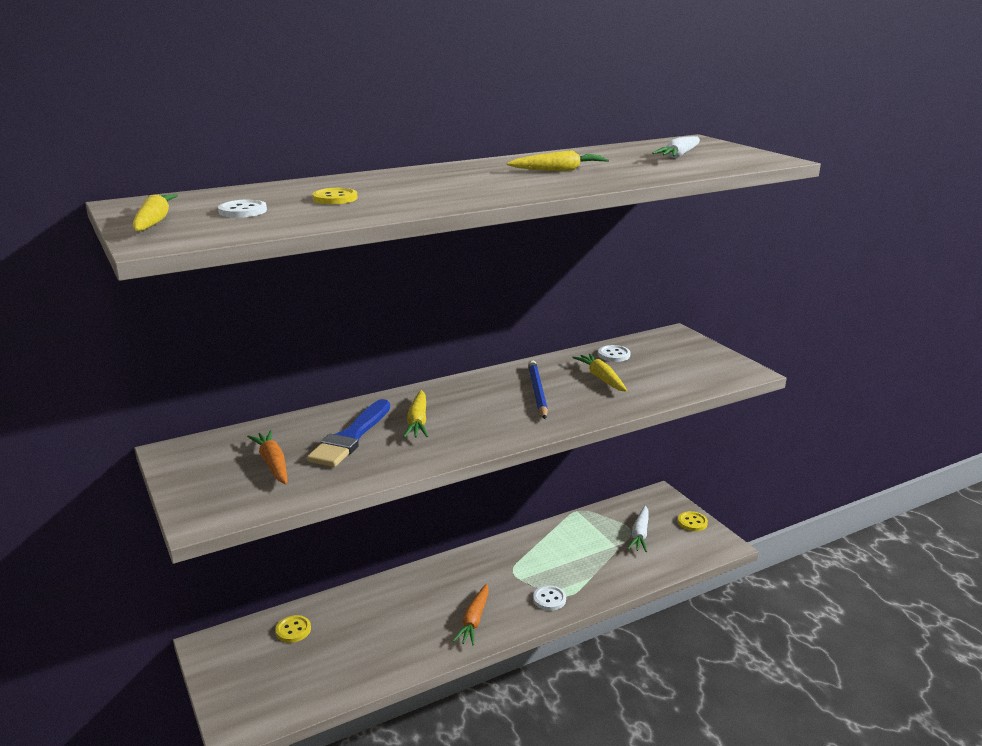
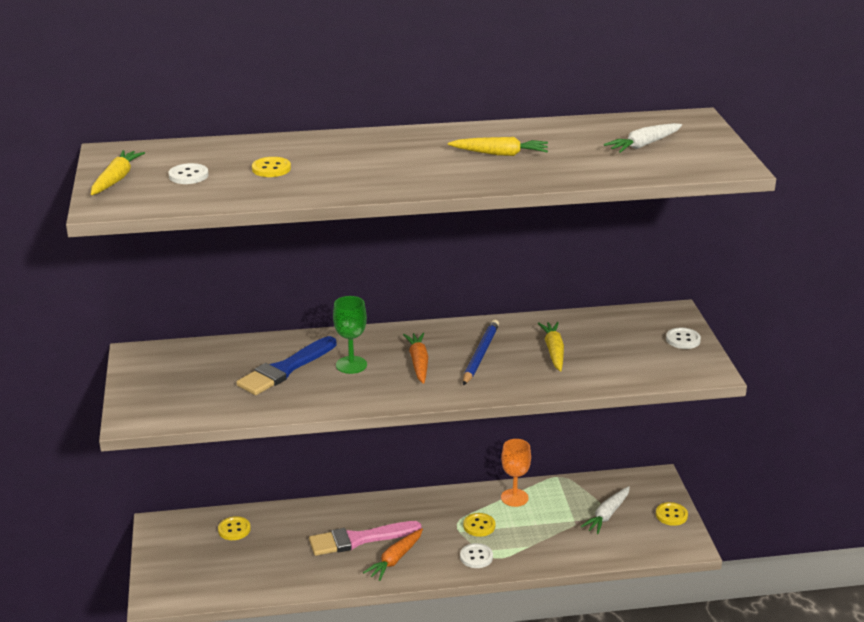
camera: 20 degrees right, 5 degrees up
(273, 464) = (209, 382): orange carrot -> orange carrot (418, 363)
(418, 422) = (351, 365): yellow carrot -> green goblet
(428, 609) = (359, 539): none -> pink brush
(535, 569) = (479, 526): none -> yellow button
(551, 537) = (514, 498): none -> orange goblet
(614, 355) = (588, 326): white button -> white button (683, 340)

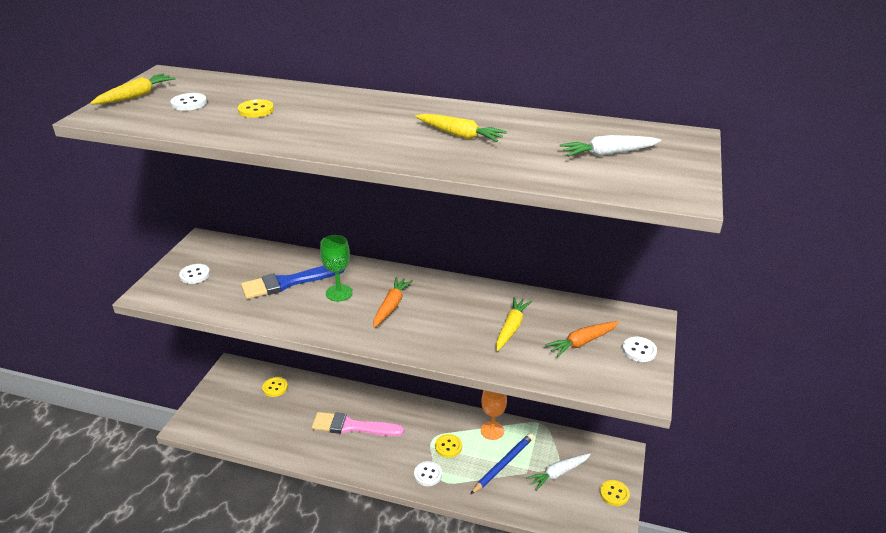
camera: 25 degrees right, 5 degrees up
(167, 388) = (195, 275): none -> white button
(395, 559) = (366, 454): orange carrot -> orange carrot (582, 342)
(480, 355) = (447, 313): blue pencil -> blue pencil (503, 464)

